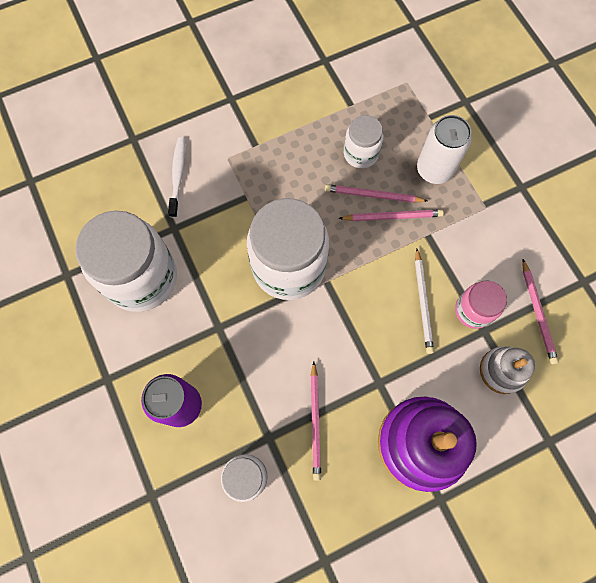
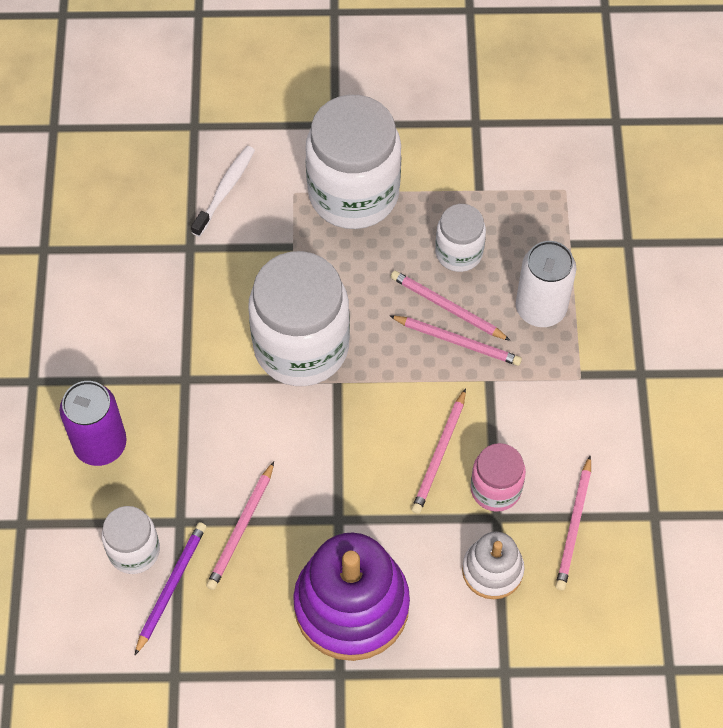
camera: 25 degrees right, 10 degrees down
(141, 278) = (125, 288): white jar -> white jar (353, 193)
(287, 491) = (171, 586): none -> purple pencil
(423, 302) = (439, 454): white pencil -> pink pencil

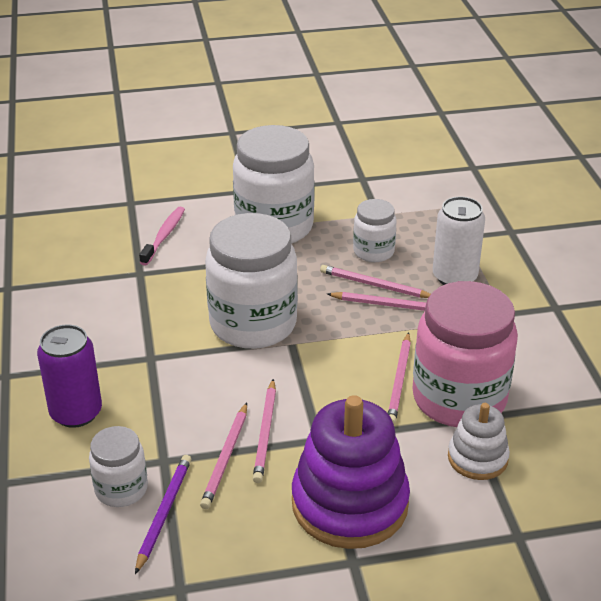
camera: 10 degrees left, 25 degrees down
(225, 190) = (164, 236): white toothbrush -> pink toothbrush
(495, 489) = (459, 398): pink jar -> pink jar, size x1.94
(574, 526) = (541, 416): pink pencil -> pink pencil (265, 433)

